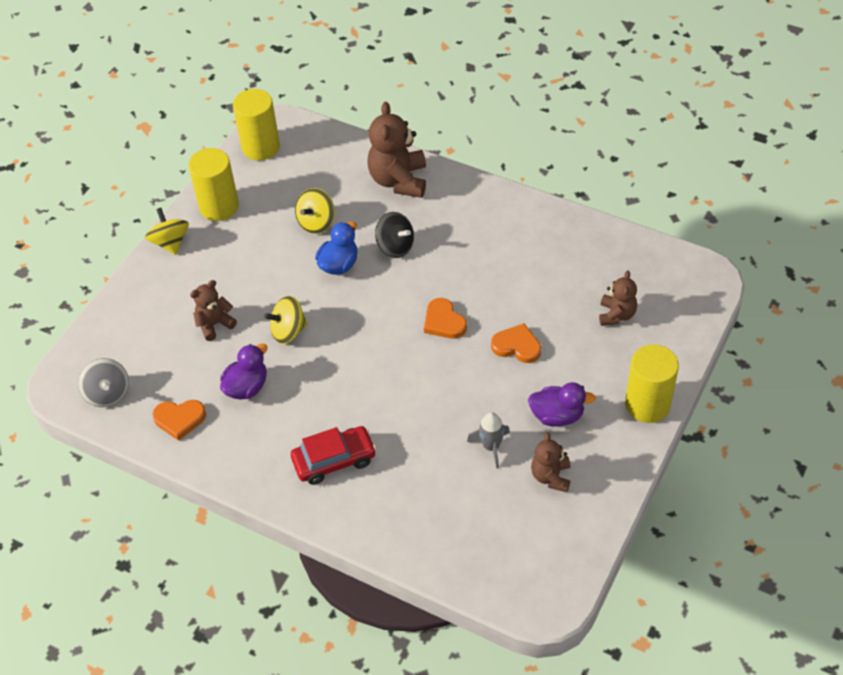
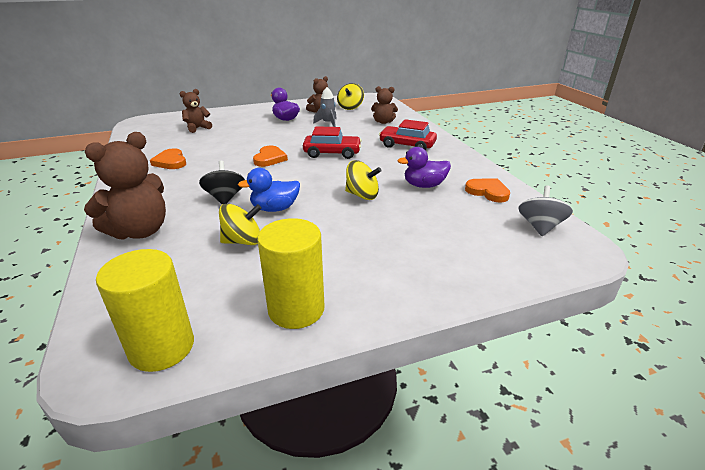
camera: 140 degrees left, 20 degrees down
(170, 242) = (385, 306): yellow spinning top -> yellow spinning top (350, 107)
(214, 324) = (411, 223): brown teddy bear -> brown teddy bear (383, 122)
(396, 379) = (332, 153): none -> red car
(517, 346) = (256, 138): orange heart -> orange heart (171, 162)
(647, 404) = (248, 109): yellow cylinder -> none

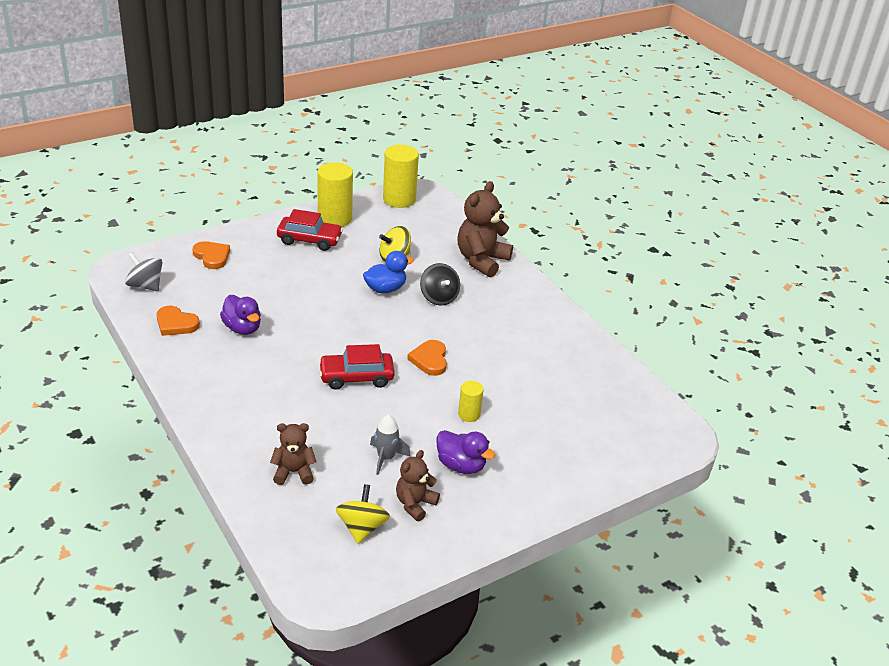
camera: 165 degrees right, 5 degrees up
(171, 162) = (541, 345): orange heart -> orange heart (212, 256)
(197, 128) = (577, 423): brown teddy bear -> none
(264, 134) = (469, 414): none -> yellow cylinder
(362, 195) = (307, 310): yellow spinning top -> none
(407, 145) = (257, 404): red car -> red car (309, 240)
(424, 185) = (242, 328): purple duck -> purple duck turned 75 degrees clockwise
(540, 227) = (145, 285): grey spinning top -> grey spinning top turned 120 degrees clockwise

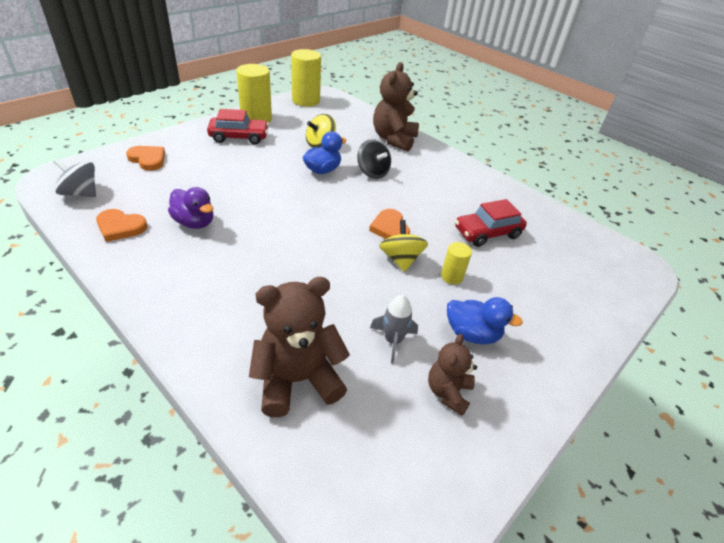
camera: 15 degrees left, 5 degrees up
(293, 472) = (297, 380): brown teddy bear -> brown teddy bear, size x1.73
(356, 377) = (327, 256): red car -> red car (487, 233)
(362, 527) = (403, 439): yellow spinning top -> yellow spinning top (400, 259)
(461, 465) = (472, 334): purple duck -> blue duck

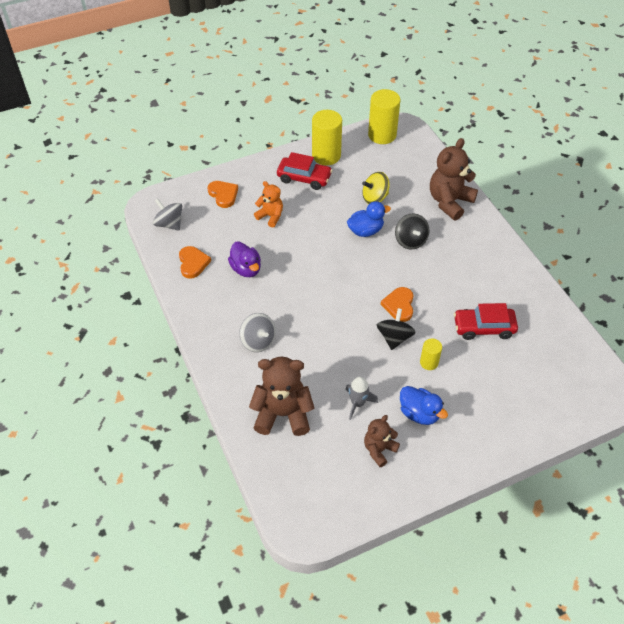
camera: 25 degrees right, 10 degrees up
(120, 227) = (193, 263): orange heart -> orange heart turned 135 degrees counterclockwise
(211, 171) = (270, 216): none -> orange teddy bear
(233, 296) = (258, 341): none -> grey spinning top
(400, 259) = (394, 337): yellow spinning top -> black spinning top

